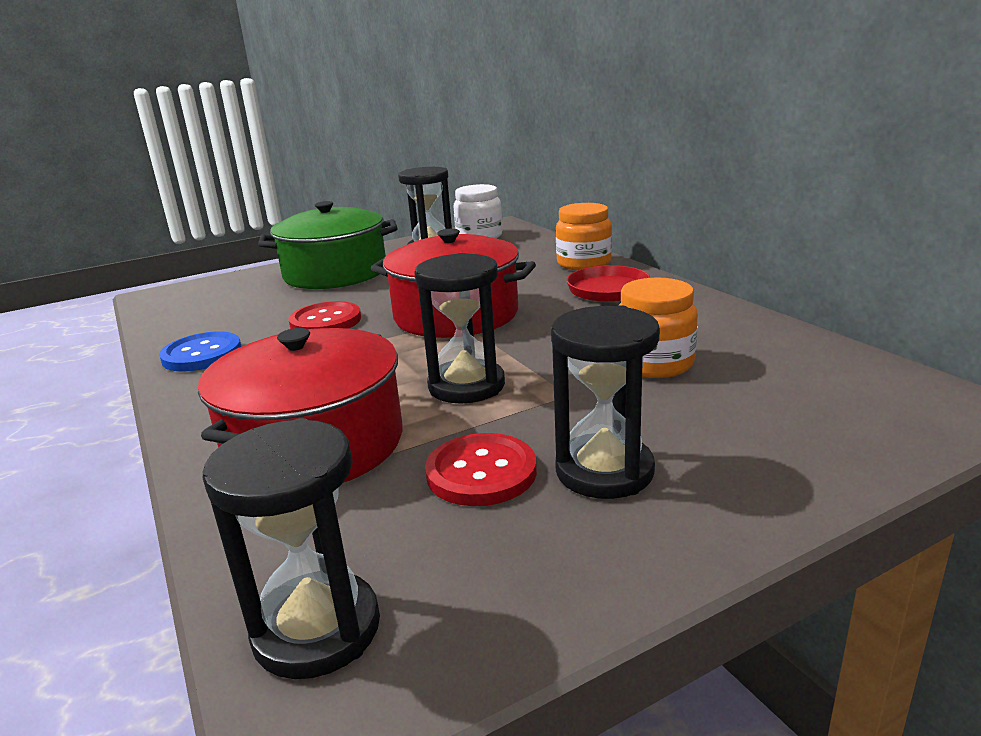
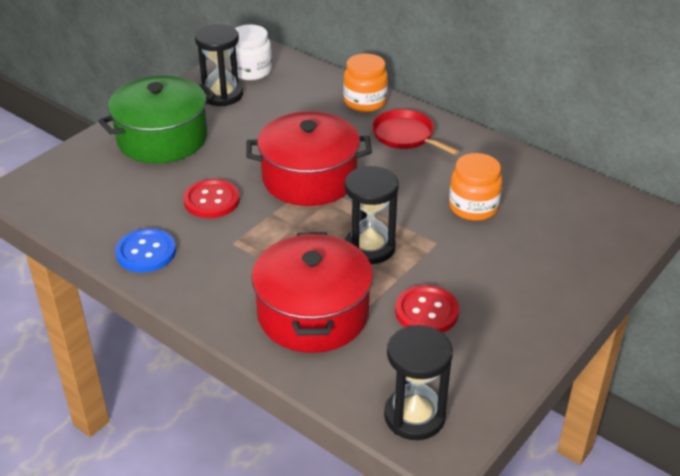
camera: 25 degrees left, 15 degrees up
(604, 471) = (490, 296): black hourglass -> none

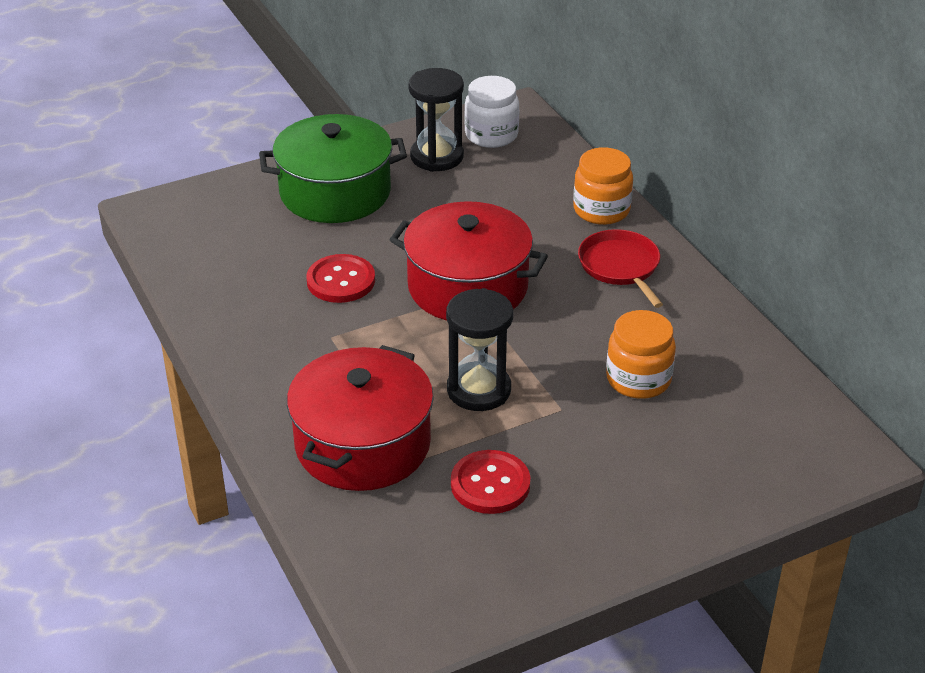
camera: 25 degrees right, 0 degrees up
(146, 252) = (233, 319): blue button -> none
(414, 416) = (392, 593): black hourglass -> none

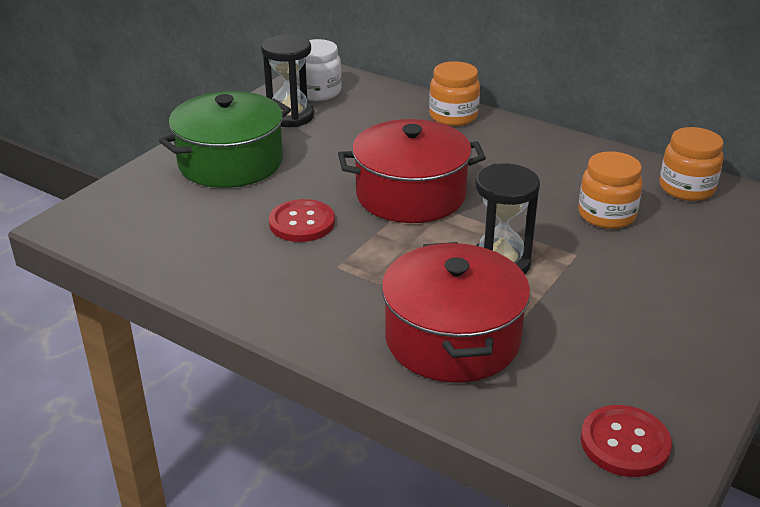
camera: 30 degrees left, 5 degrees down
(490, 484) = (587, 328): red button -> red button (624, 443)
(620, 267) = (508, 147): red pan -> none
(759, 381) = (686, 188): none -> orange jar

